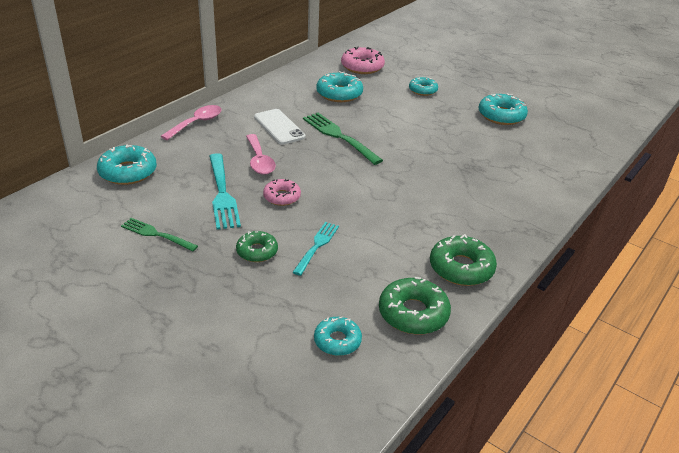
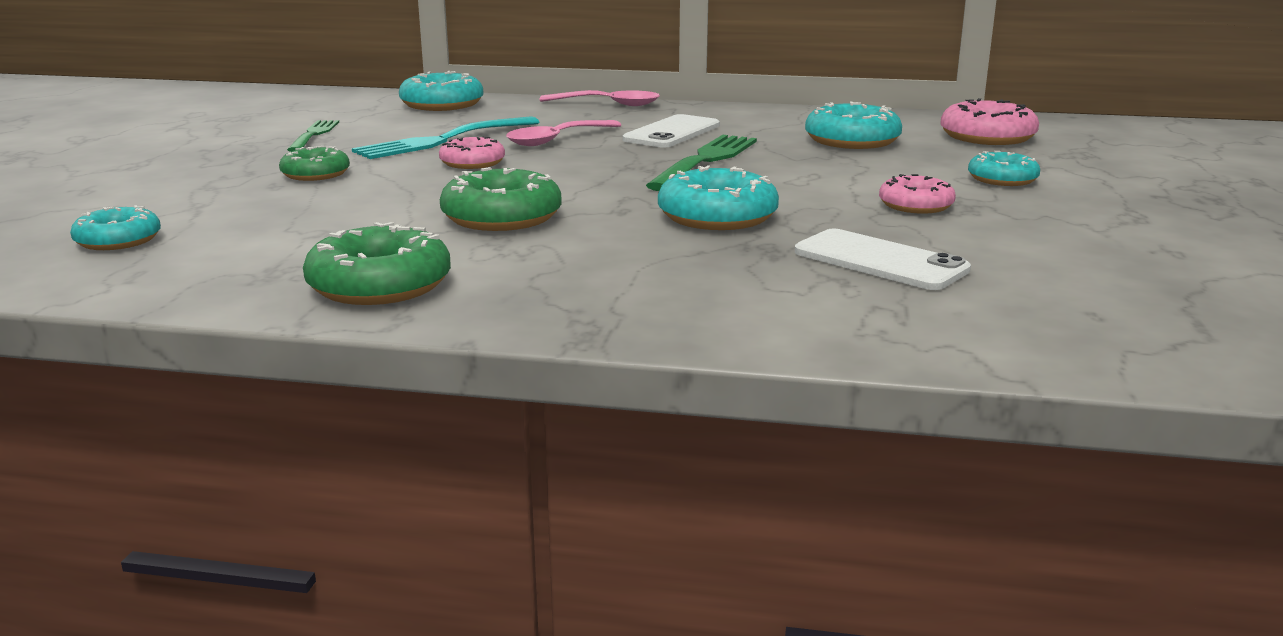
camera: 65 degrees right, 15 degrees down
(317, 246) = (357, 197): turquoise fork -> none
(413, 313) = (213, 271): green donut -> green donut (502, 217)
(442, 119) = (915, 205): none -> pink donut
(499, 151) = (880, 261): none -> white phone
(501, 116) = (1051, 244): turquoise donut -> turquoise donut (717, 216)

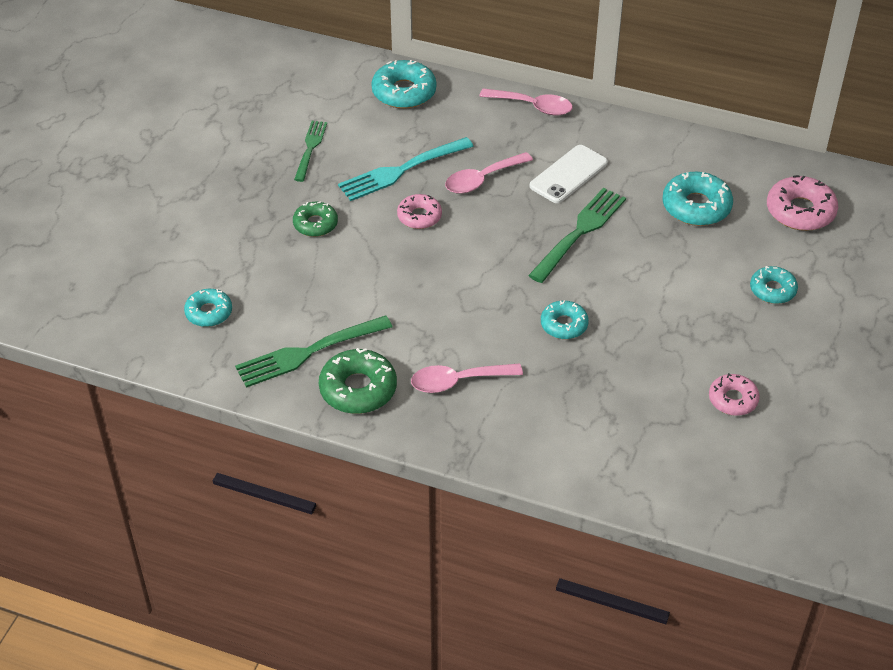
camera: 10 degrees right, 25 degrees up
(292, 260) = (309, 352): none -> green fork
(502, 217) = (431, 309): green donut -> none
(560, 267) = (458, 381): none -> pink spoon
(717, 216) = (564, 325): turquoise donut -> turquoise donut, size x0.64
(880, 261) = (642, 397): white phone -> none
(915, 205) = (695, 324): pink donut -> pink donut (733, 399)

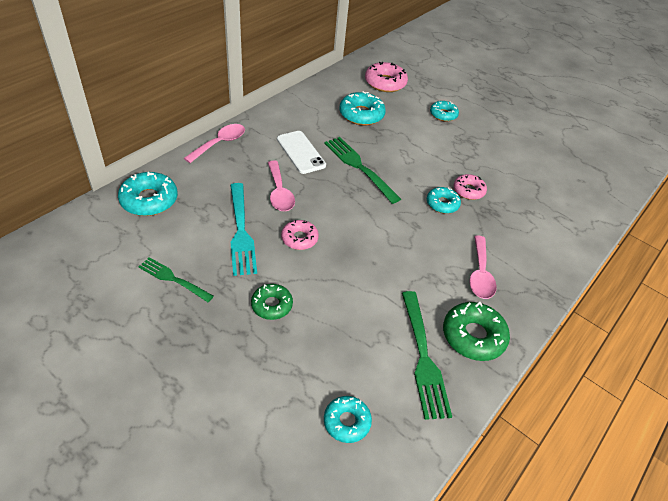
camera: 75 degrees left, 0 degrees up
(733, 399) = (524, 159): pink donut -> pink donut (468, 190)

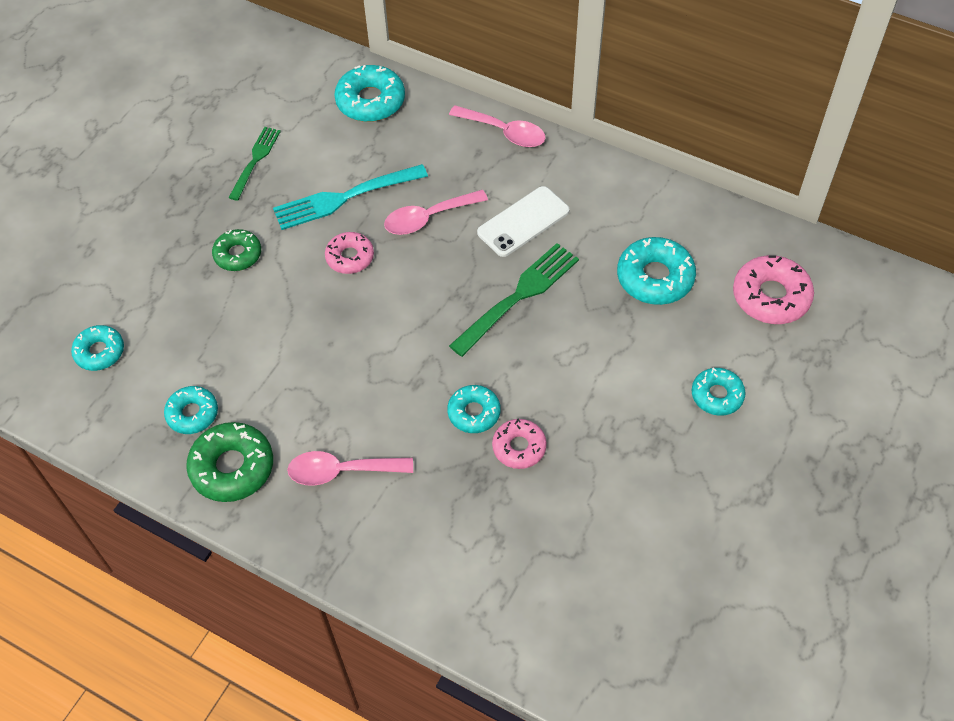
camera: 85 degrees right, 10 degrees up
(422, 356) = (192, 414): green fork -> turquoise donut

